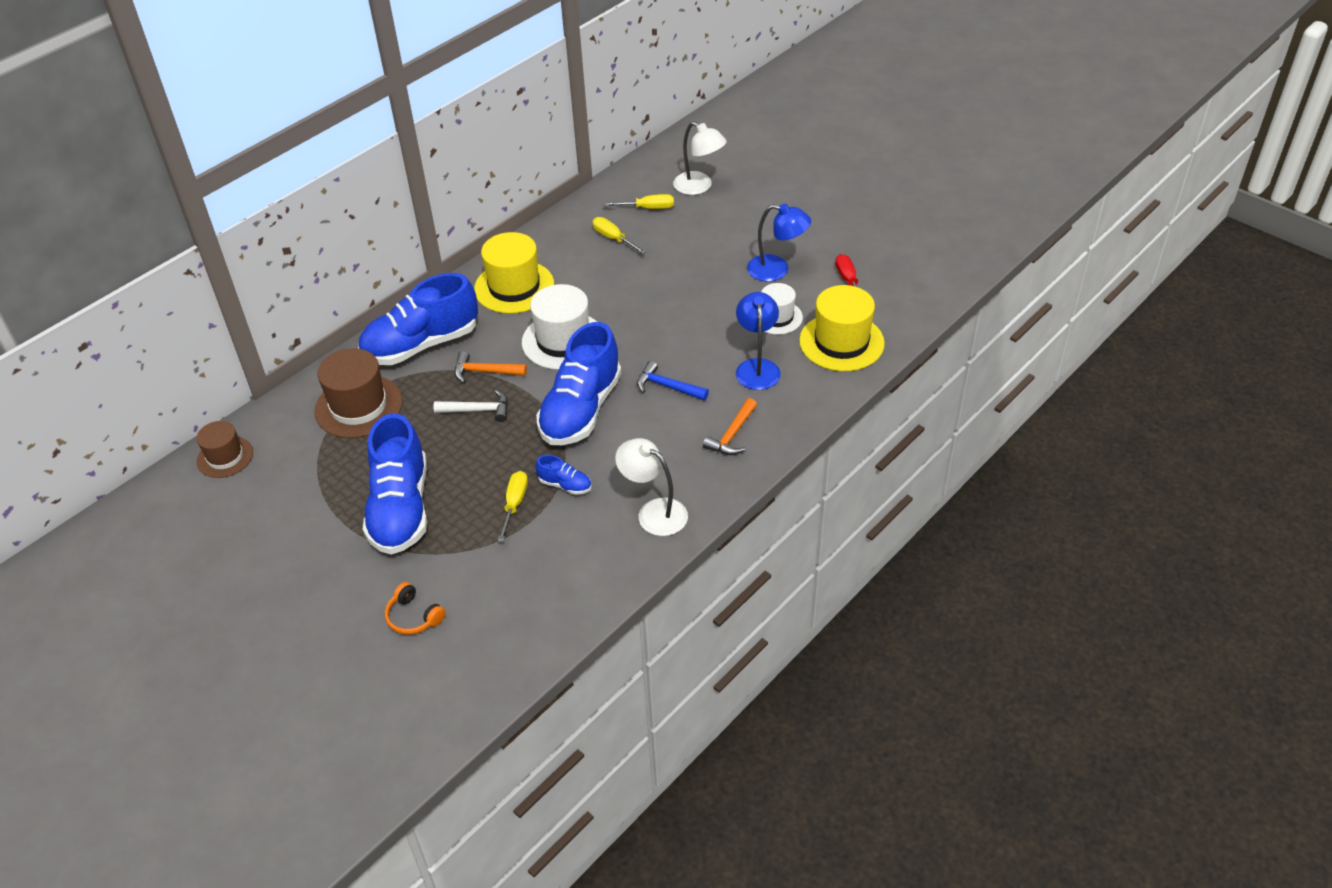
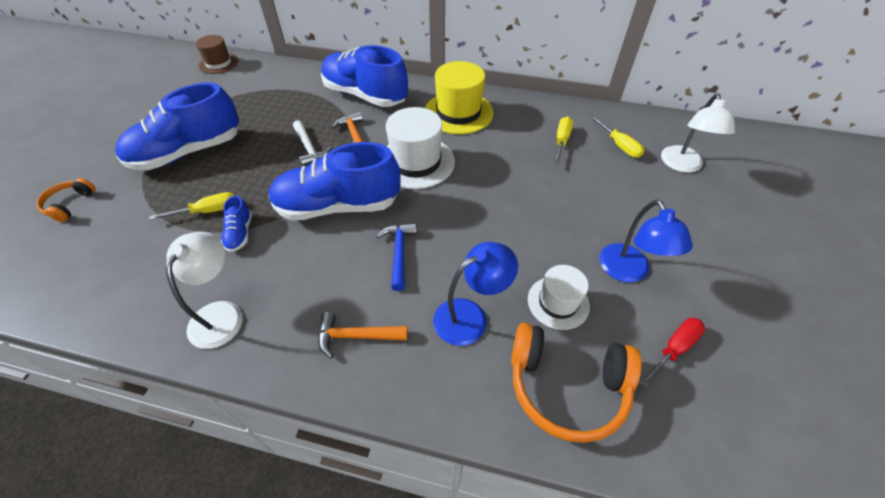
camera: 60 degrees right, 5 degrees up
(358, 406) = (287, 94): brown hat -> none
(841, 342) = (566, 387): yellow hat -> orange headphones

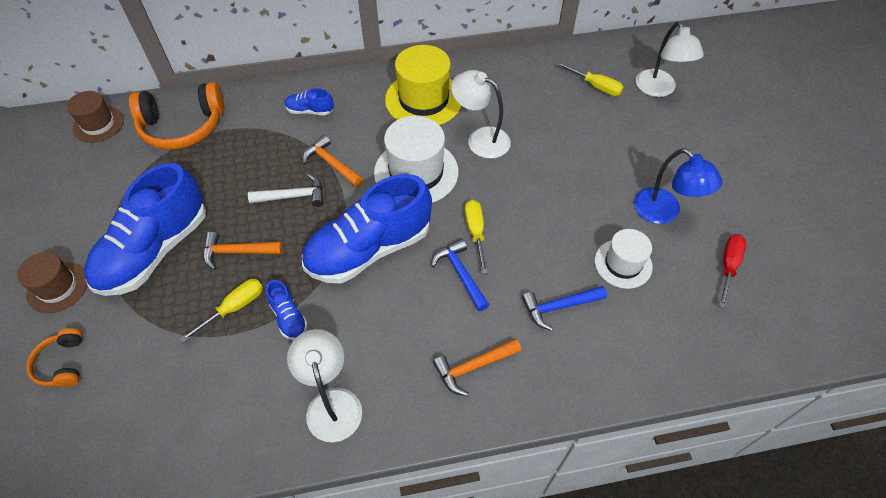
camera: 25 degrees left, 5 degrees up
(110, 154) = (57, 287): none -> brown hat
(241, 173) = (237, 252): none -> orange hammer
(309, 148) = (293, 196): white hammer -> white hammer turned 45 degrees counterclockwise
(365, 95) = (310, 111): blue shoe -> blue shoe, size x0.42
(470, 316) = (559, 307): blue lamp -> blue hammer
(487, 154) = (480, 139): none -> white lamp
(561, 141) = (541, 99): yellow screwdriver -> yellow screwdriver (475, 232)
(566, 387) = (666, 332): orange headphones -> orange headphones (183, 127)

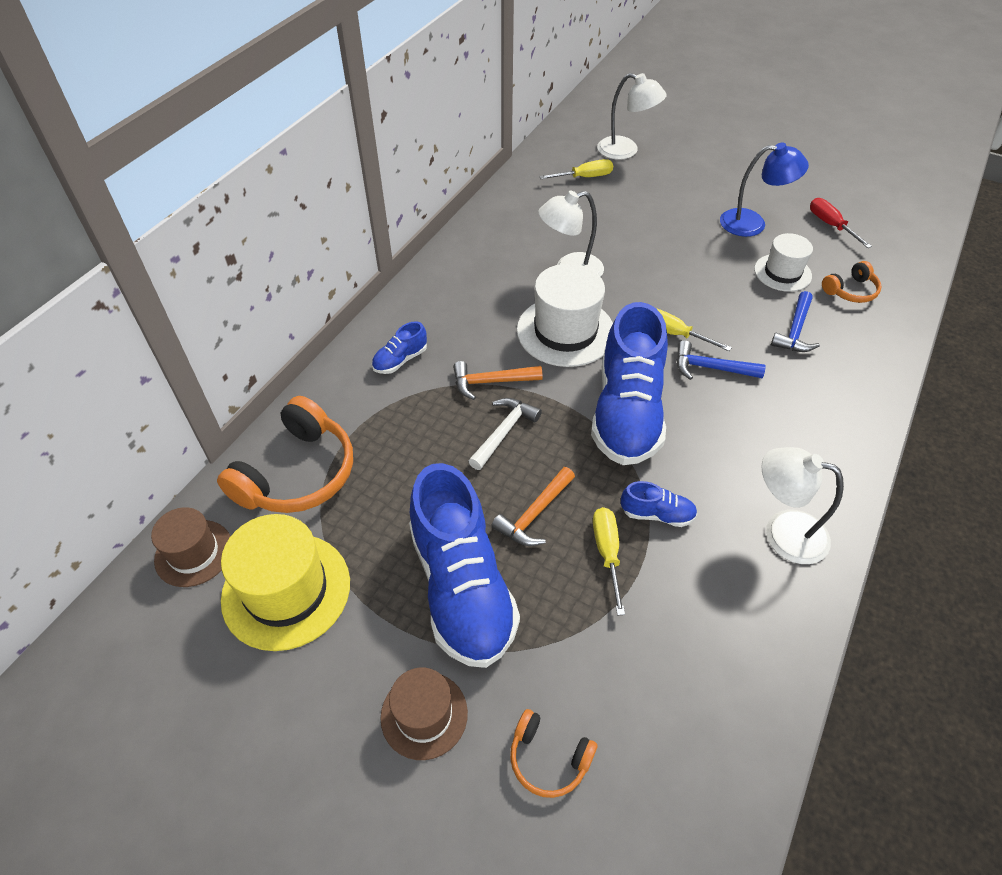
camera: 50 degrees left, 5 degrees down
(423, 99) = (480, 277): yellow hat -> yellow hat (286, 590)
(473, 367) = (815, 415): orange hammer -> none
(653, 322) = (850, 291): none -> orange headphones

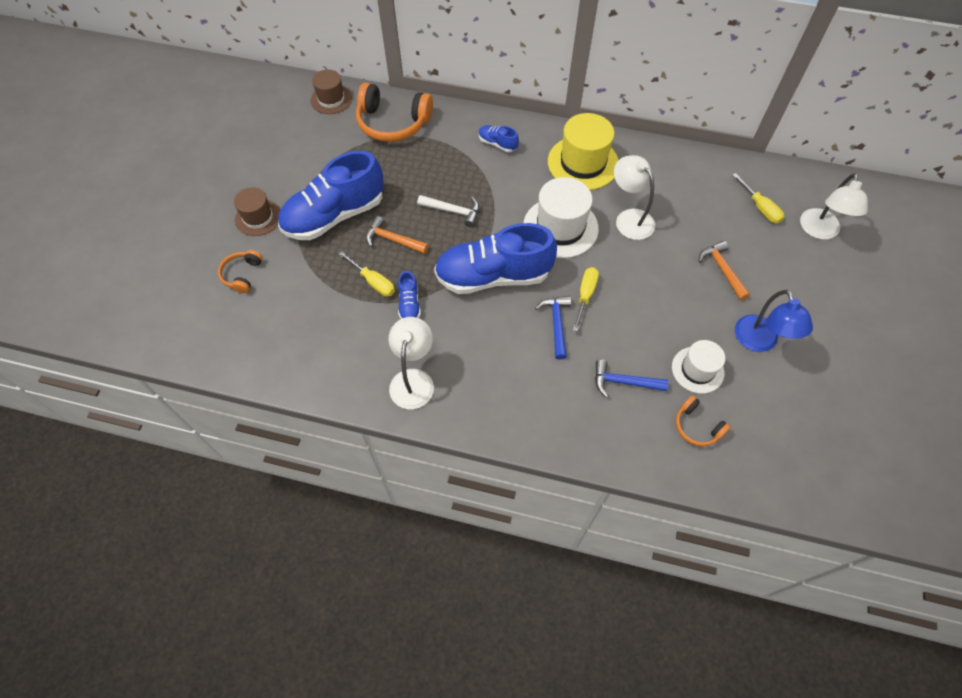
camera: 75 degrees right, 10 degrees up
(286, 590) = (317, 142): yellow hat -> yellow hat (583, 163)
(491, 382) = (495, 195): orange hammer -> orange hammer (722, 269)
(607, 553) = (373, 282): yellow screwdriver -> yellow screwdriver turned 60 degrees clockwise
(830, 225) = (791, 409): red screwdriver -> none

